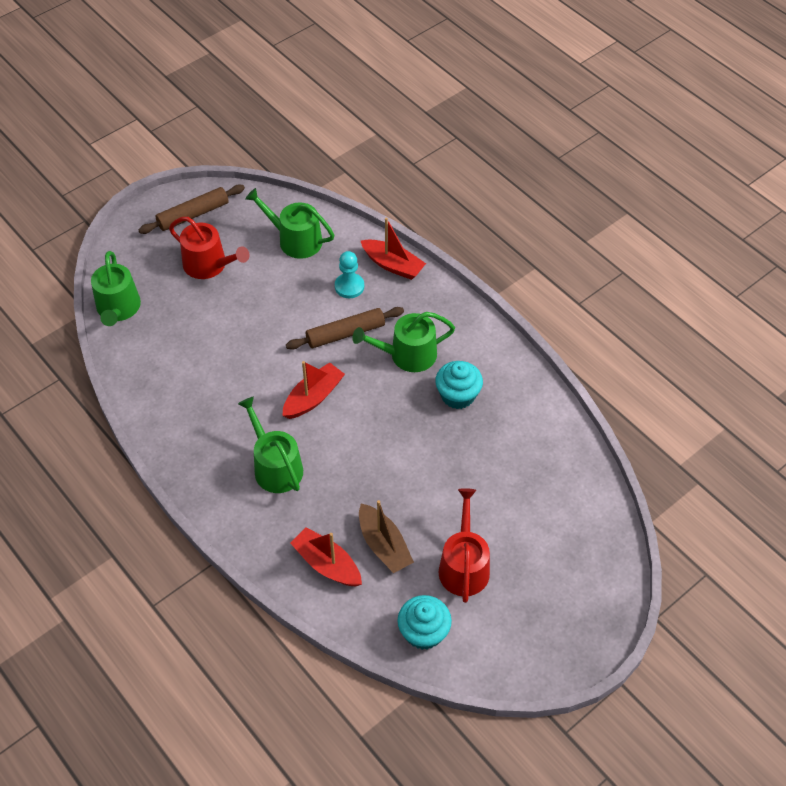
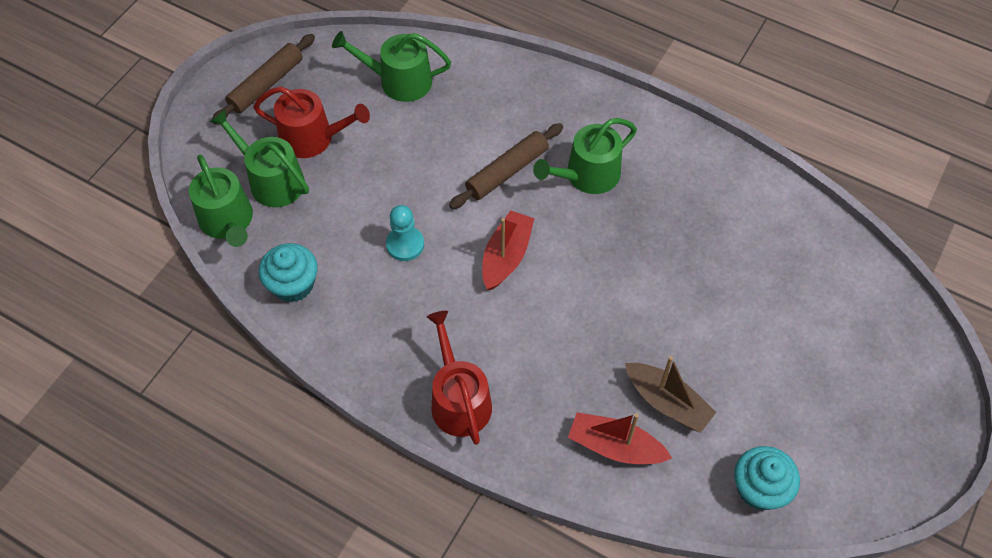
camera: 20 degrees left, 5 degrees up
(275, 466) = (501, 351): green watering can -> green watering can (271, 180)
(349, 286) = (485, 117): turquoise pawn -> turquoise pawn (405, 244)
(393, 265) = (522, 78): red boat -> none
(458, 395) = (664, 204): turquoise cupcake -> turquoise cupcake (293, 284)
(464, 565) = (764, 395): red watering can -> red watering can (459, 399)

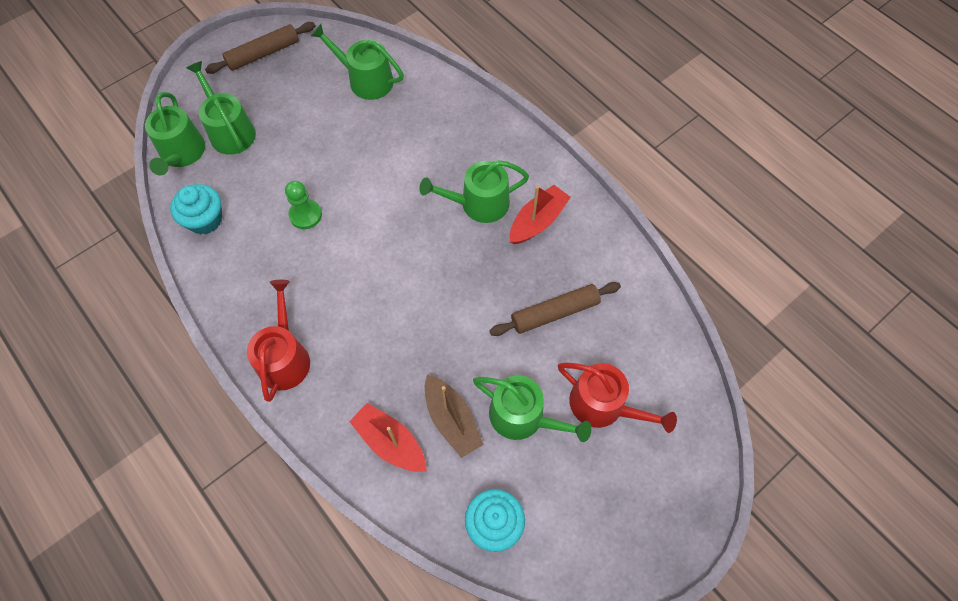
camera: 20 degrees right, 5 degrees up
(313, 138) = (277, 107): red watering can -> red watering can (603, 405)
(405, 244) = (305, 215): turquoise pawn -> green pawn
(506, 256) = (380, 251): red boat -> red boat (537, 221)
(507, 171) = (415, 180): brown rolling pin -> brown rolling pin (554, 312)
(737, 374) = (523, 417): none -> green watering can

